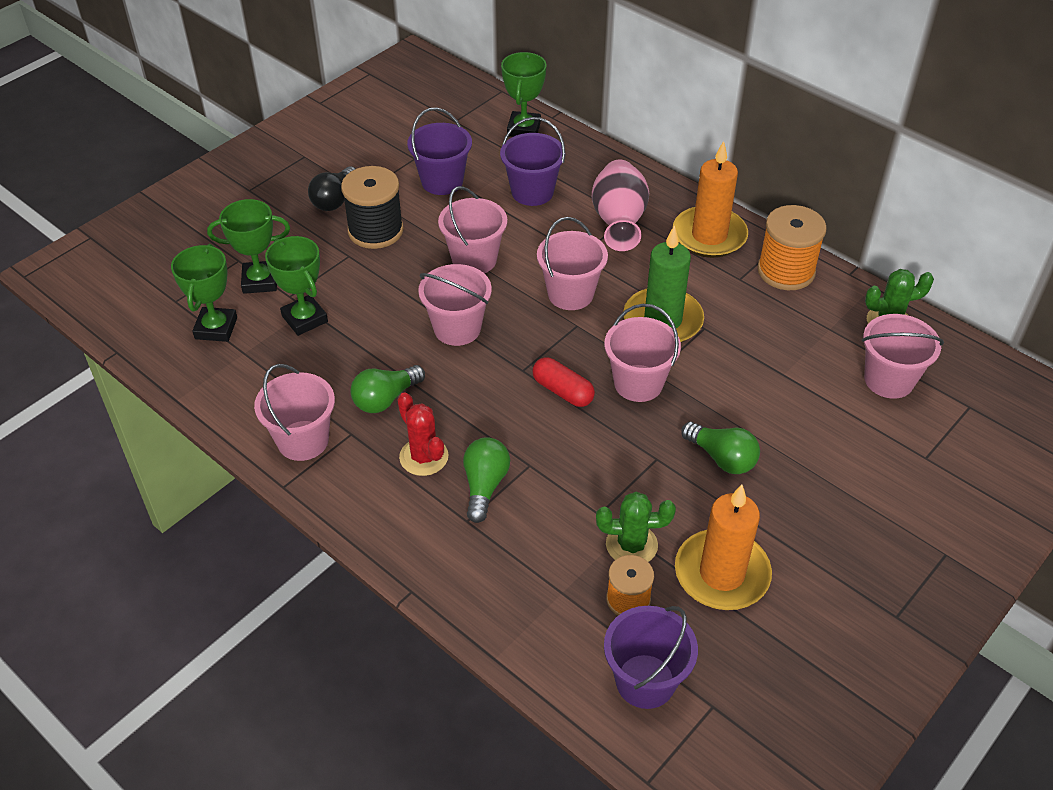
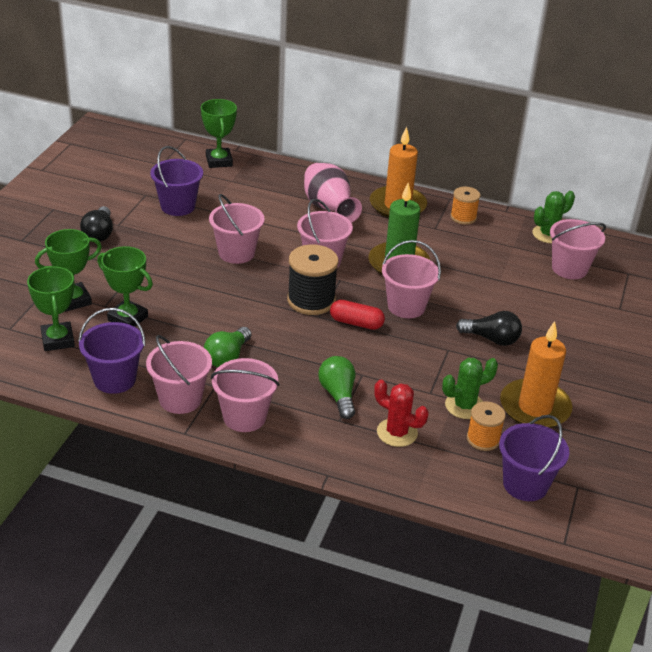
camera: 25 degrees left, 10 degrees down
(375, 231) = (146, 248): black spool -> black spool (311, 300)
(424, 457) = (281, 388): red cactus -> red cactus (397, 433)
(457, 328) = (252, 300): pink bucket -> pink bucket (244, 417)
(532, 192) = (252, 201): purple bucket -> purple bucket (114, 379)
(722, 458) = (491, 339): green light bulb -> black light bulb
(786, 271) = (463, 217): orange spool -> orange spool, size x0.61

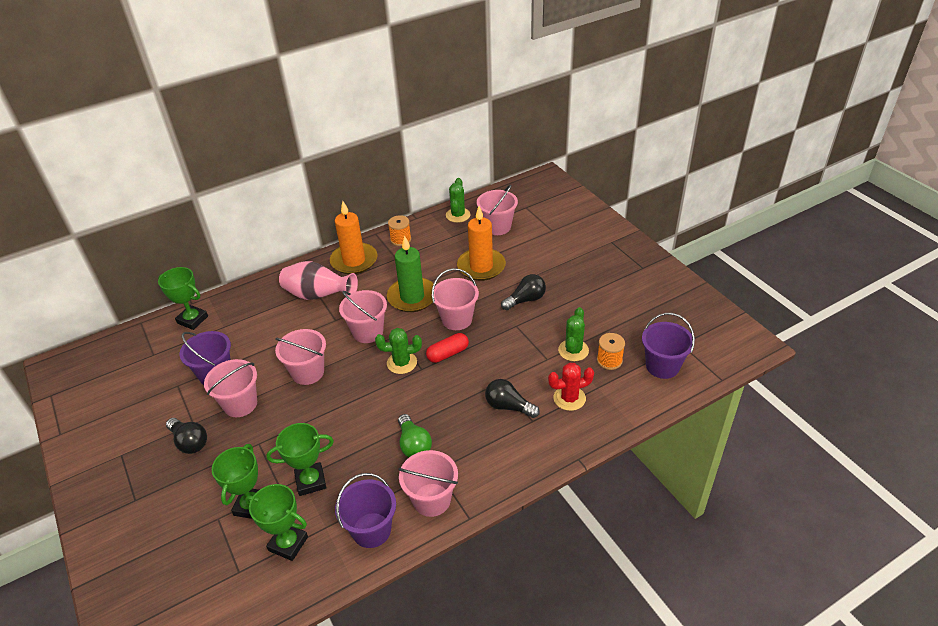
camera: 45 degrees left, 5 degrees up
(244, 417) = (484, 472): pink bucket -> pink bucket (240, 404)
(311, 300) = (402, 363): black spool -> green cactus
(338, 395) = (508, 406): green light bulb -> black light bulb
(534, 407) = (602, 320): orange candle -> orange candle (481, 267)

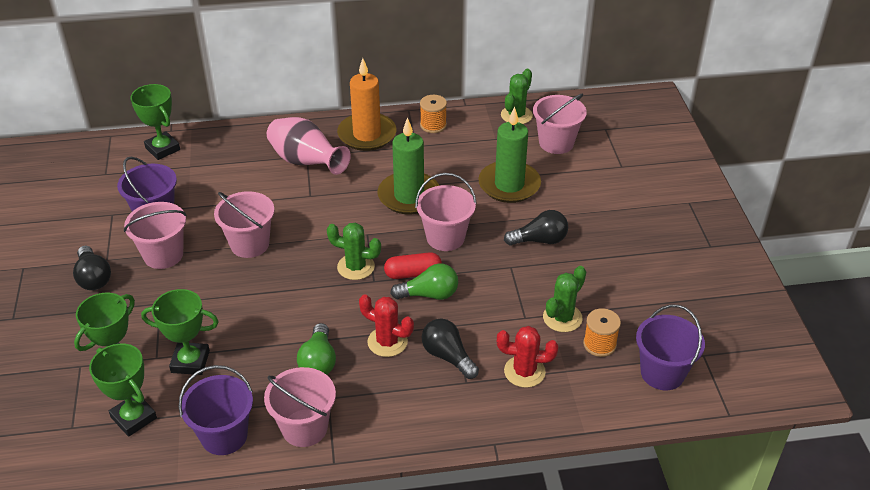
camera: 20 degrees right, 0 degrees up
(368, 332) = (337, 220): pink bucket -> none
(458, 411) = (387, 342): none -> red cactus
(469, 365) = (429, 294): none -> green light bulb
(481, 267) = (509, 185): orange candle -> green candle

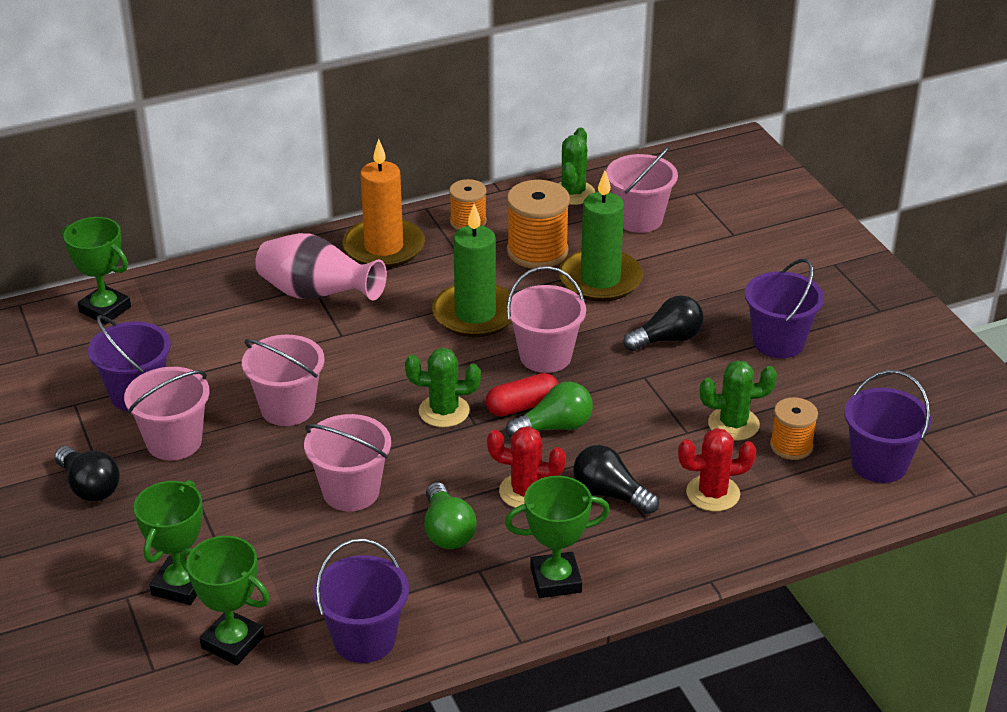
camera: 15 degrees left, 5 degrees down
(190, 362) = (276, 563): green trophy -> green trophy (555, 580)
(304, 428) = (465, 610): pink bucket -> pink bucket (351, 492)
(473, 155) = (537, 251): none -> orange spool
(562, 318) = (733, 424): green cactus -> green cactus turned 60 degrees clockwise
(622, 258) = (778, 342): none -> purple bucket

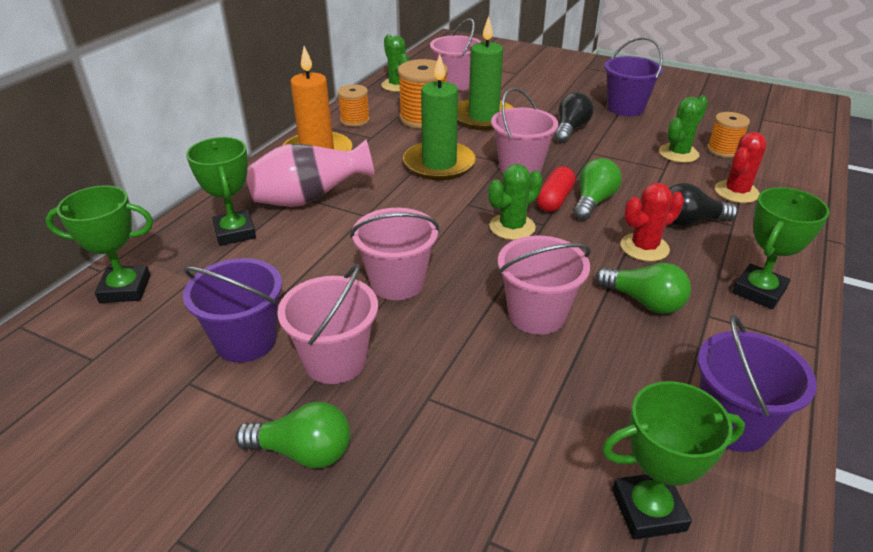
camera: 40 degrees left, 0 degrees up
(89, 487) = (303, 452): black light bulb -> green light bulb
(180, 585) = (523, 488): green trophy -> green trophy (235, 232)
(879, 464) = (773, 139): purple bucket -> none

